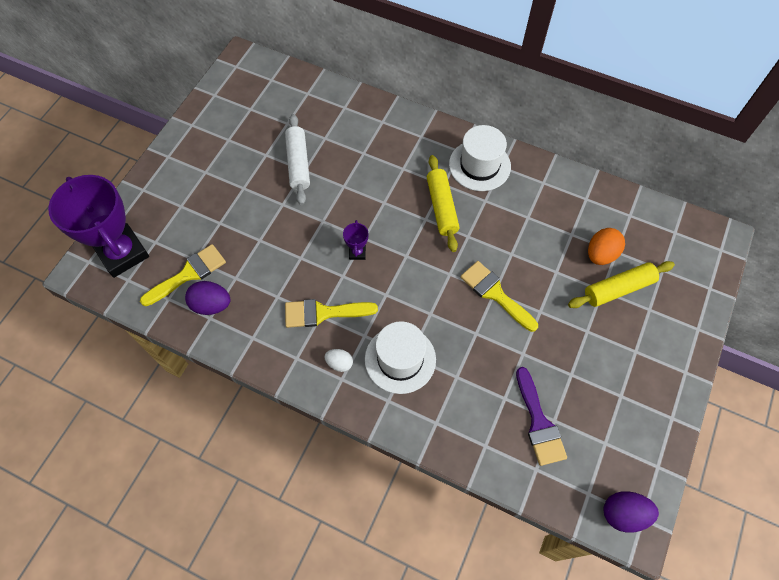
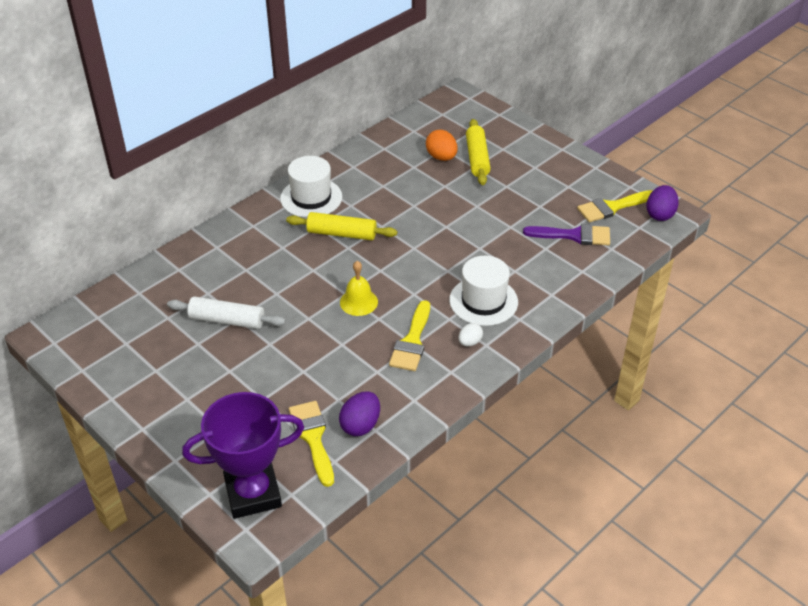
camera: 70 degrees left, 20 degrees down
(357, 252) = (358, 302): purple trophy -> yellow bell
(495, 294) = (447, 226): yellow brush -> yellow brush (612, 207)

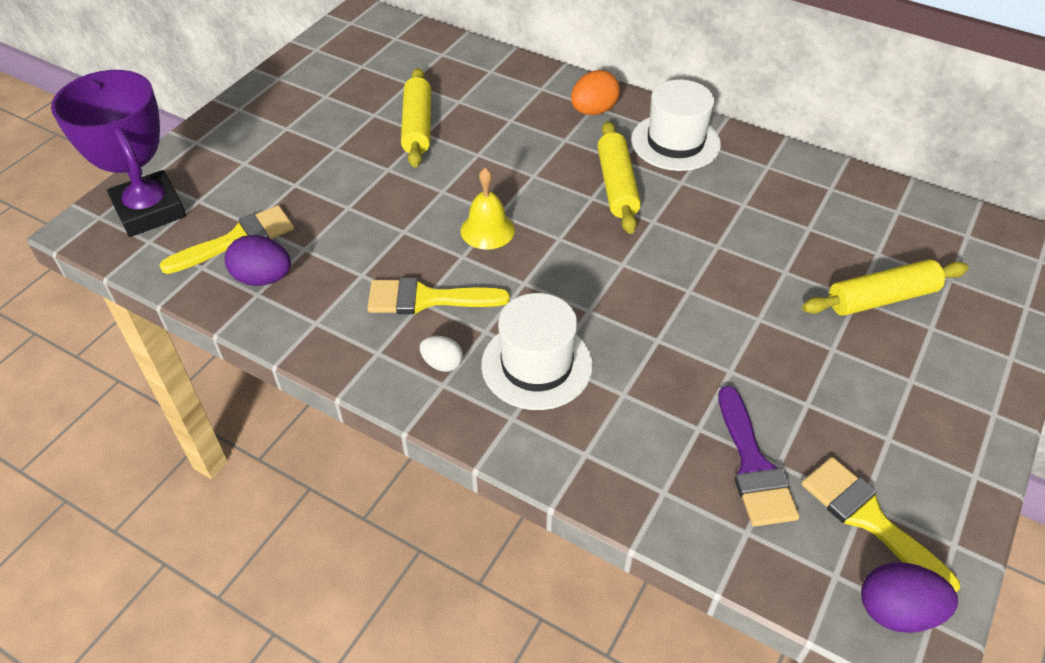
camera: 75 degrees right, 5 degrees up
(227, 320) = (418, 126): white rolling pin -> yellow rolling pin
(441, 157) = (853, 254): orange egg -> orange egg (593, 111)

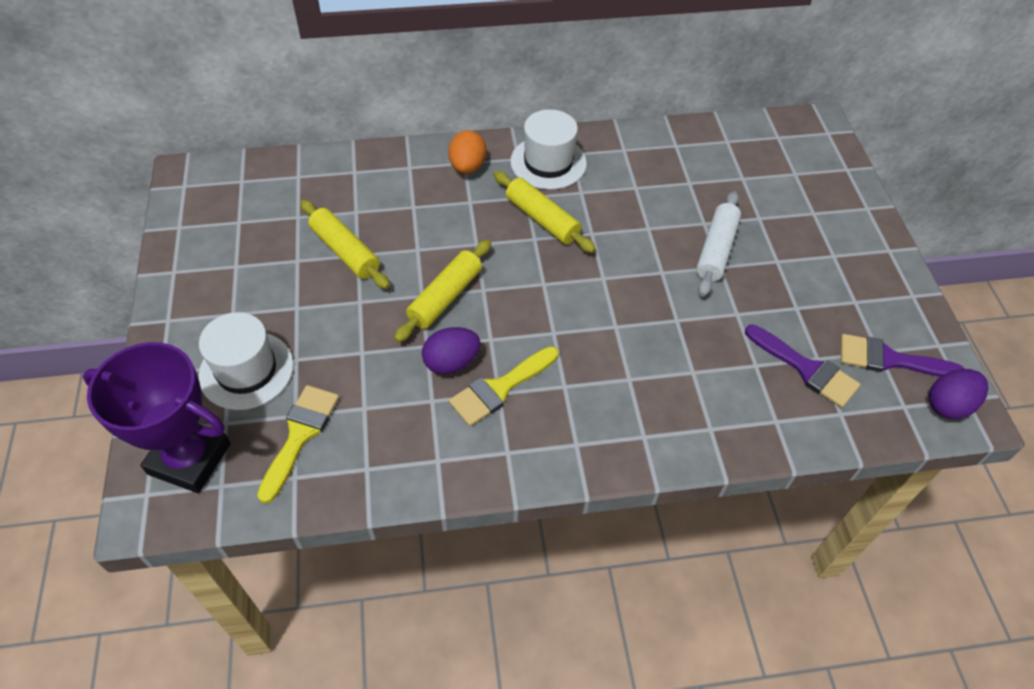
camera: 40 degrees left, 5 degrees up
(263, 278) = (357, 453): purple egg -> purple egg (451, 362)
(442, 363) = (560, 429): white egg -> none
(487, 230) = (487, 307): yellow bell -> none
(537, 365) = (622, 388): white hat -> white hat (246, 370)
(771, 301) = (716, 250): none -> white rolling pin
(868, 519) = (889, 359): yellow brush -> purple brush
(881, 298) = (772, 209): yellow rolling pin -> yellow rolling pin (445, 297)

